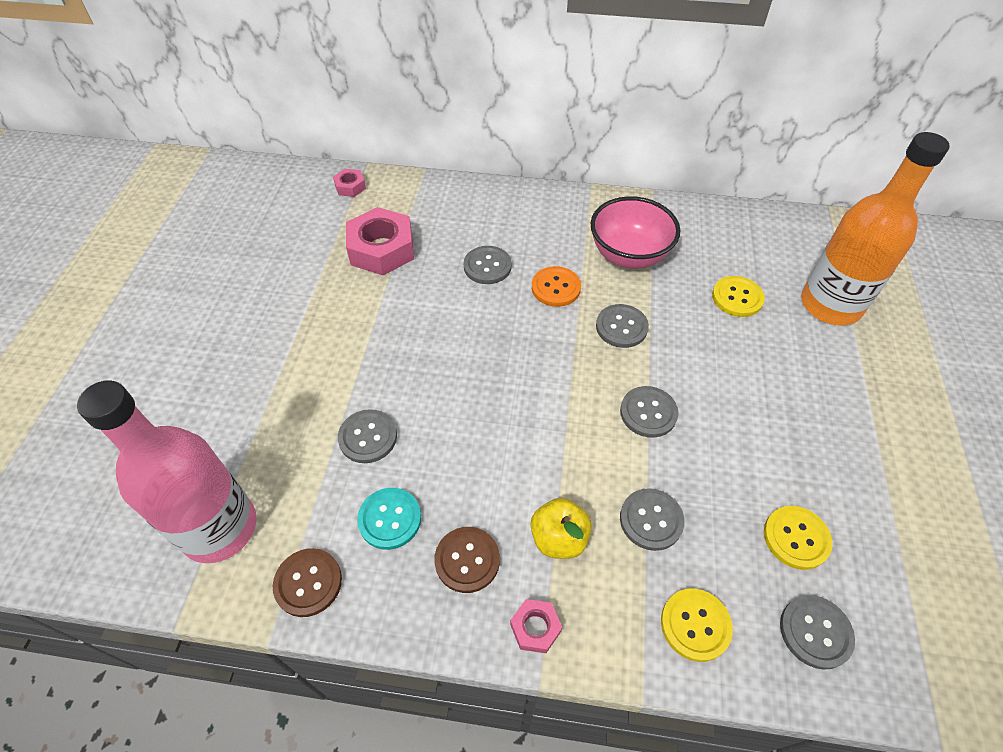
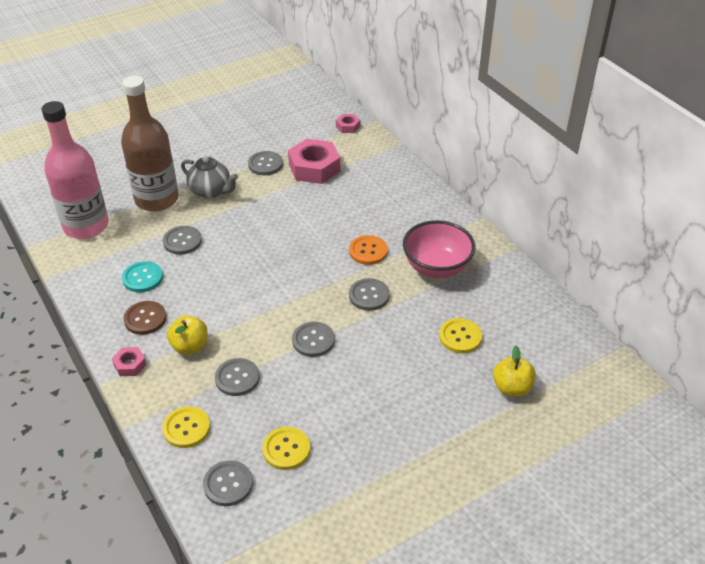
camera: 50 degrees right, 10 degrees down
(261, 418) = (157, 199): none -> brown bottle
(308, 583) = (84, 272): brown button -> none
(312, 357) = (211, 191): none -> grey teapot
(487, 266) = (351, 214): grey button -> grey button (265, 164)
(830, 305) = (512, 388): orange bottle -> yellow apple

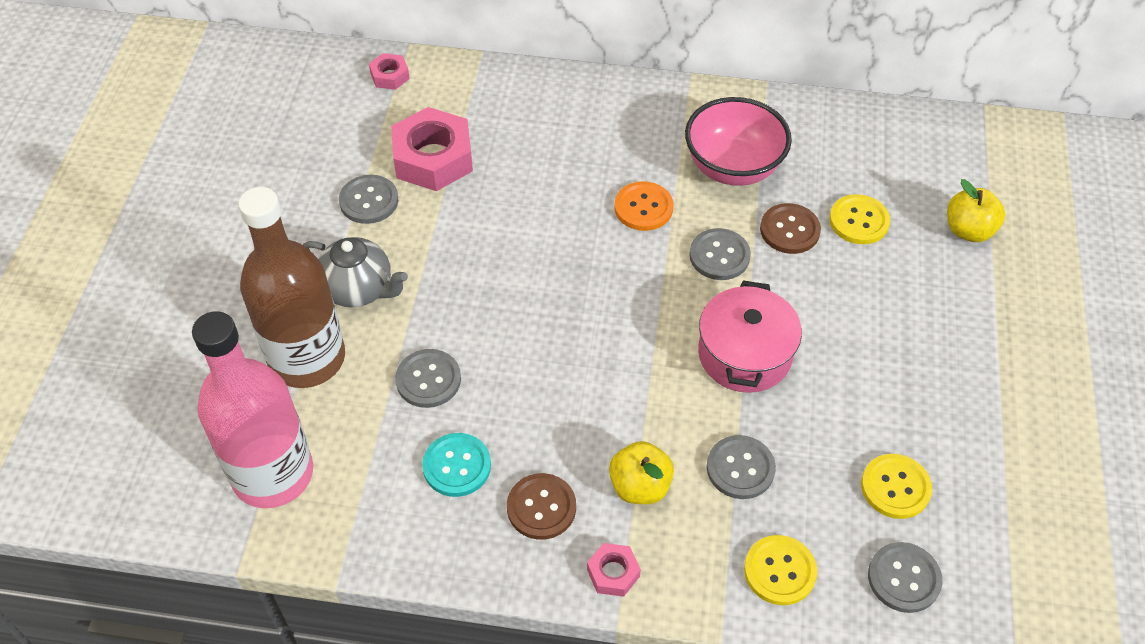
camera: 50 degrees left, 10 degrees up
(211, 191) = (359, 289): grey teapot -> grey teapot turned 45 degrees clockwise
(313, 340) = (744, 354): grey button -> pink pot
(419, 312) = (789, 230): none -> brown button

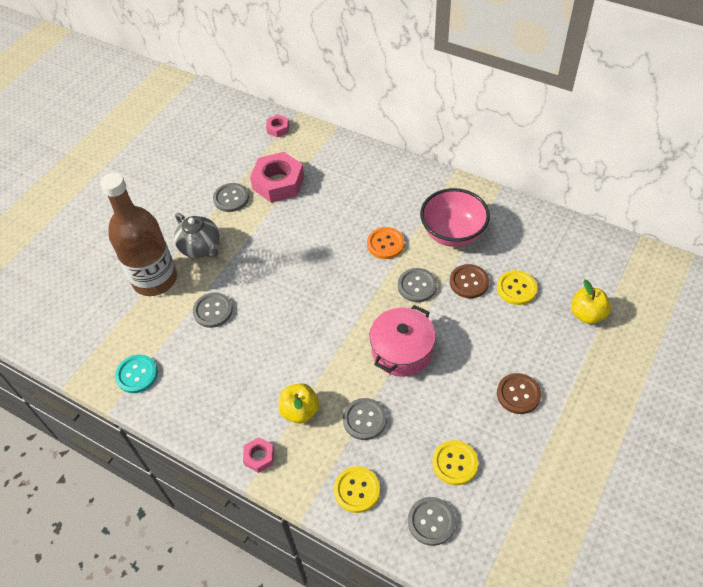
camera: 25 degrees right, 0 degrees up
(273, 474) = (106, 338): pink bottle -> none
(457, 466) = (204, 365): turquoise button -> turquoise button (137, 374)
(541, 507) = (238, 405): brown button -> brown button (518, 394)

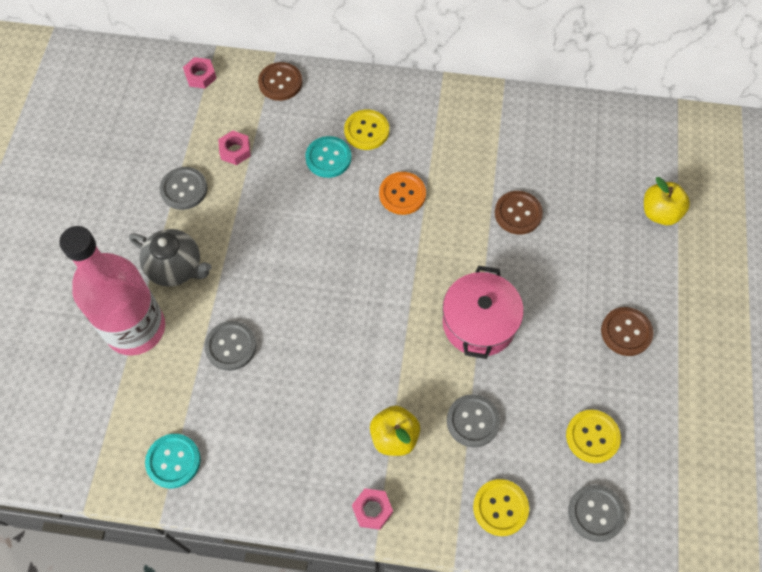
camera: 25 degrees left, 10 degrees up
(155, 279) = (135, 328): brown bottle -> pink bottle
(278, 183) = (235, 150): pink nut -> pink nut, size x0.49
(331, 146) = (280, 82): none -> brown button
(342, 205) = (328, 158): none -> turquoise button
(417, 286) = (461, 236): grey button -> none
(452, 233) = (474, 157): pink bowl -> none
(516, 288) = (573, 205): yellow button -> yellow button (366, 131)

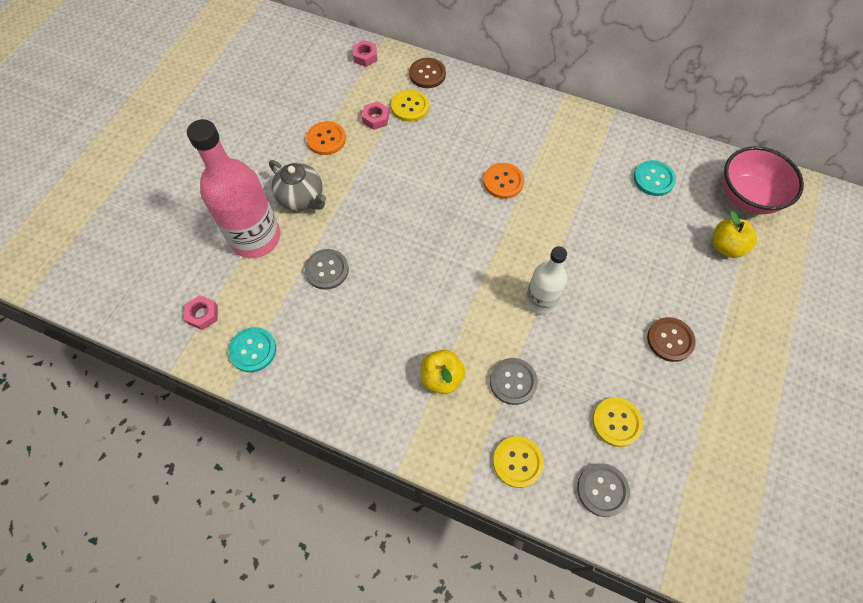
camera: 15 degrees right, 0 degrees up
(184, 189) = (326, 139): grey button -> orange button
(328, 158) = (449, 140): turquoise button -> turquoise button (654, 179)
(366, 131) = (487, 125): yellow button -> yellow button (410, 107)
(372, 510) = (405, 434): pink nut -> pink nut (203, 314)
(479, 323) = (540, 301): pink pot -> white bottle
(518, 213) = (598, 219): brown button -> none
(669, 151) = (747, 197): none -> pink bowl

